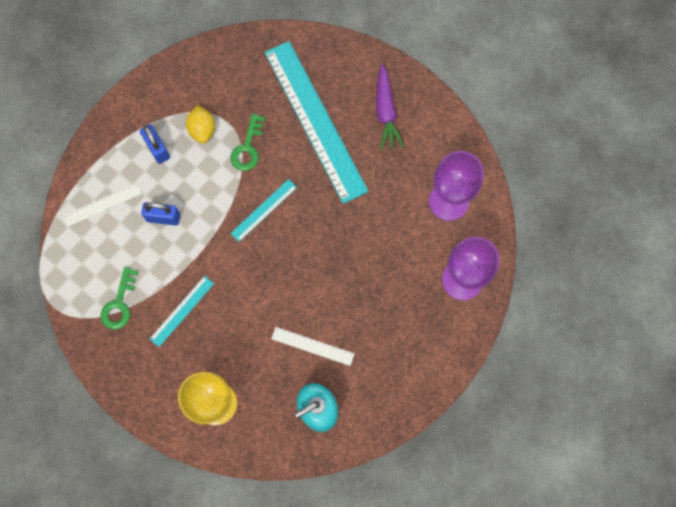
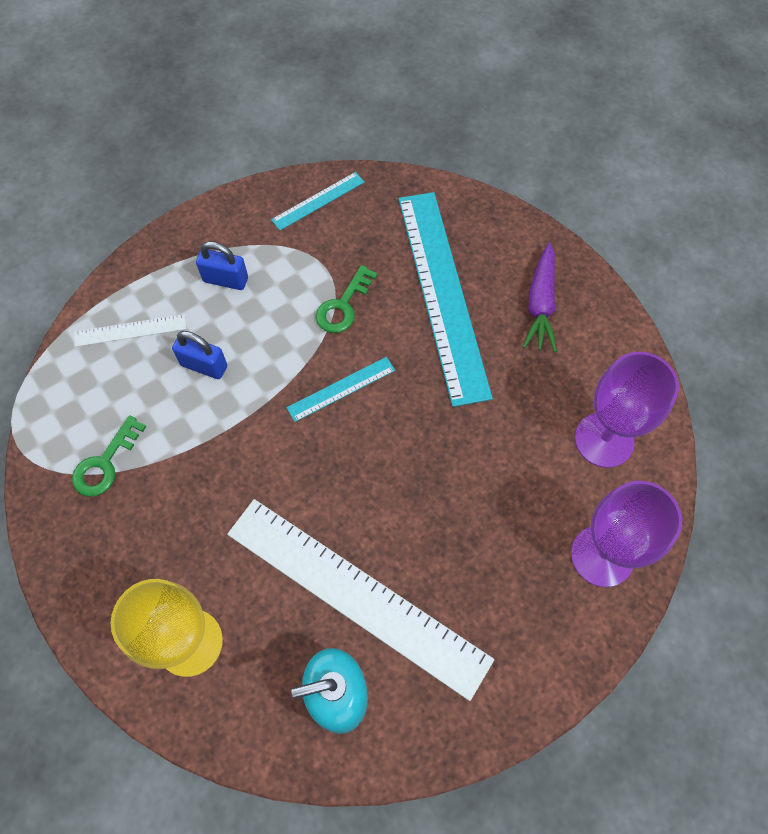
camera: 15 degrees right, 10 degrees down
(157, 149) = (225, 280): blue padlock -> blue padlock turned 60 degrees counterclockwise
(182, 311) = (186, 495): turquoise ruler -> turquoise ruler (318, 201)
(202, 130) = (291, 270): yellow lemon -> none
(312, 346) = (356, 595): white ruler -> white ruler, size x2.29

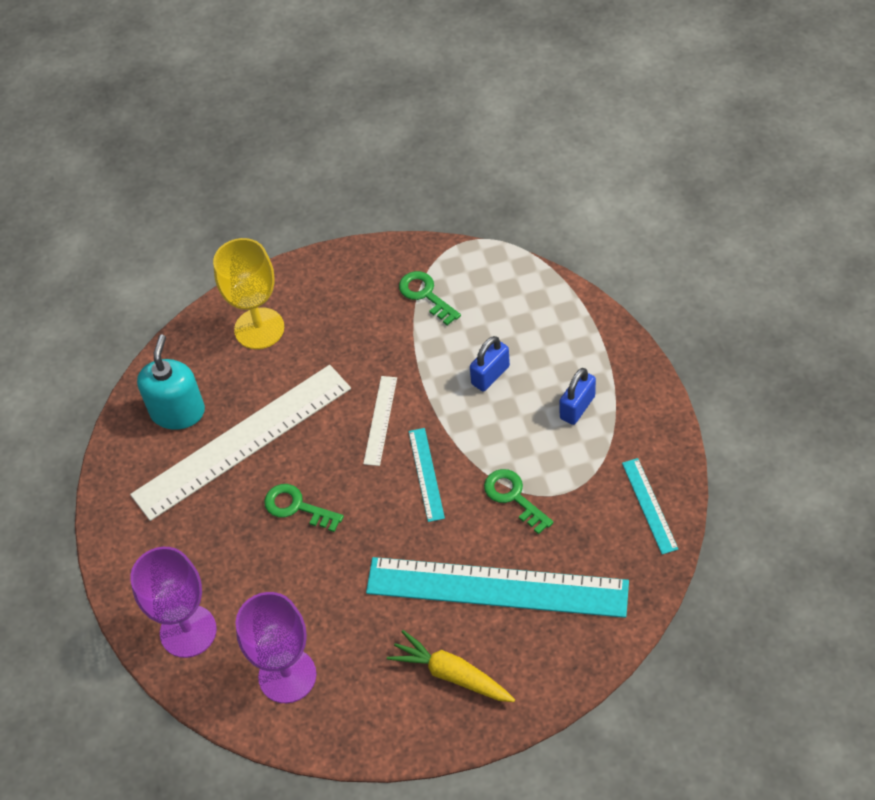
camera: 115 degrees right, 10 degrees down
(130, 330) = (547, 327): white ruler -> white ruler (380, 420)
(420, 501) = (297, 507): none -> green key
(540, 304) = (451, 674): purple carrot -> yellow carrot

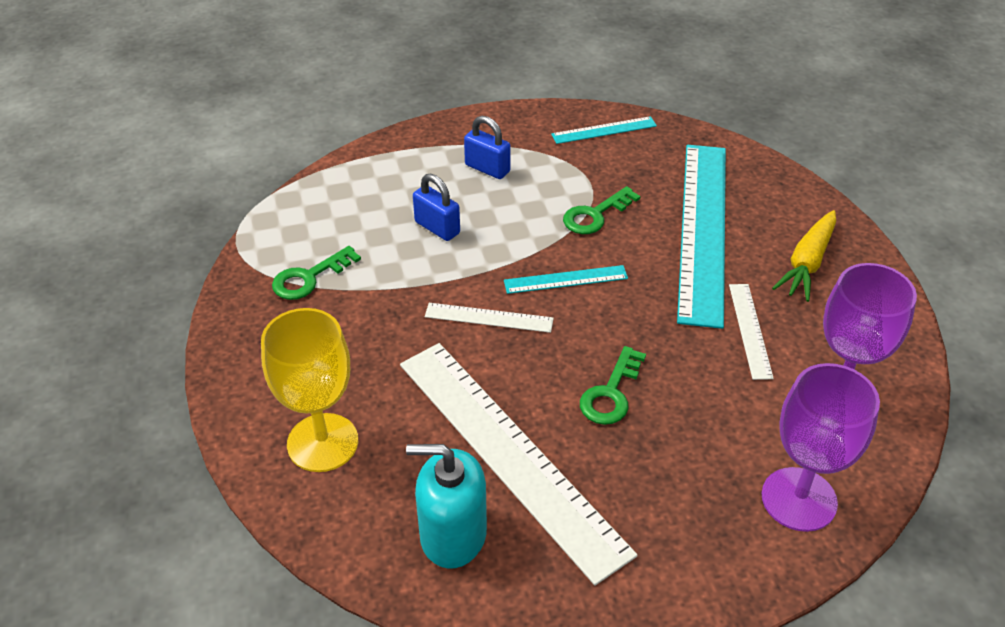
camera: 95 degrees left, 10 degrees down
(364, 615) = (750, 330): none -> white ruler

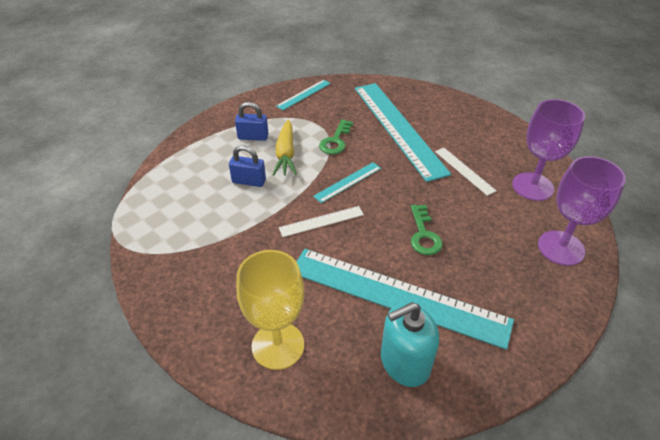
camera: 30 degrees left, 0 degrees up
(309, 278) = (188, 243): green key -> none
(509, 454) = (397, 296): white ruler -> turquoise ruler
(807, 263) = (462, 126): yellow carrot -> yellow carrot (286, 154)

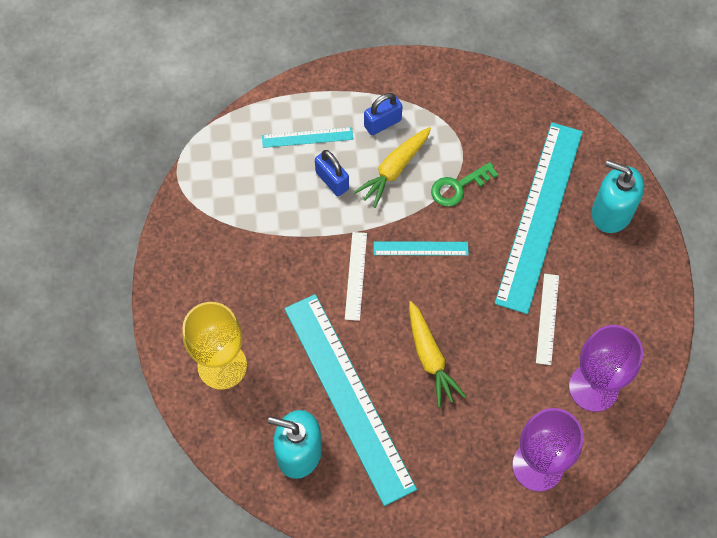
camera: 40 degrees right, 20 degrees up
(253, 137) = (382, 123): blue padlock -> blue padlock turned 75 degrees counterclockwise
(303, 94) = (487, 94): turquoise ruler -> turquoise ruler (307, 137)
(321, 221) = (356, 275): white ruler -> white ruler turned 75 degrees clockwise
(424, 235) = (430, 358): green key -> yellow carrot
(433, 107) = (611, 212): none -> turquoise soap dispenser

